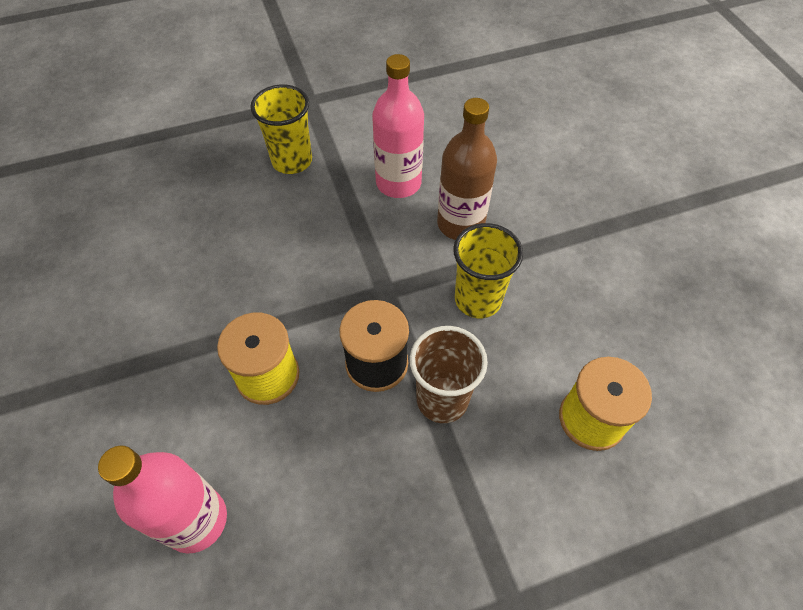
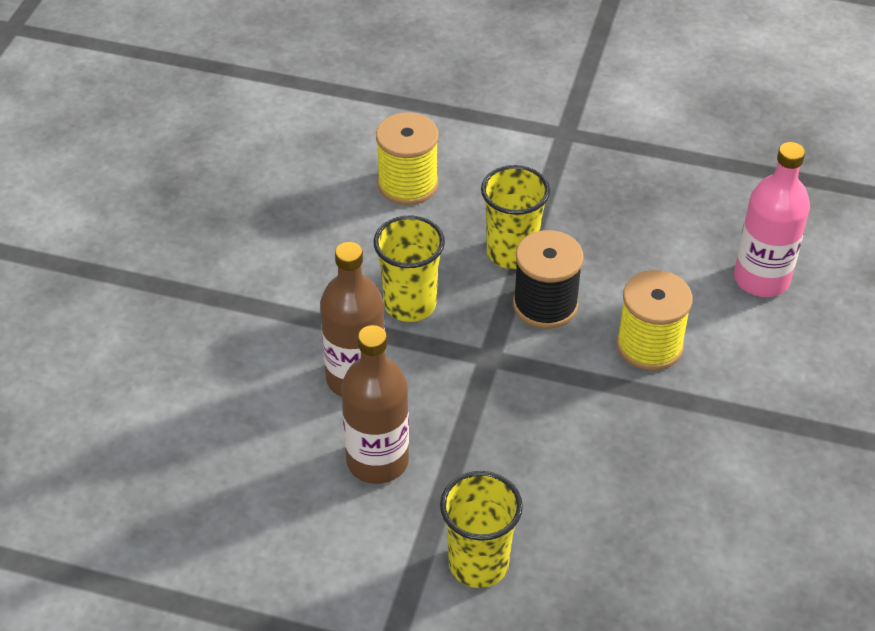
camera: 145 degrees left, 10 degrees down
(398, 183) = (377, 461): pink bottle -> brown bottle
(442, 399) = (511, 253): brown cup -> yellow cup

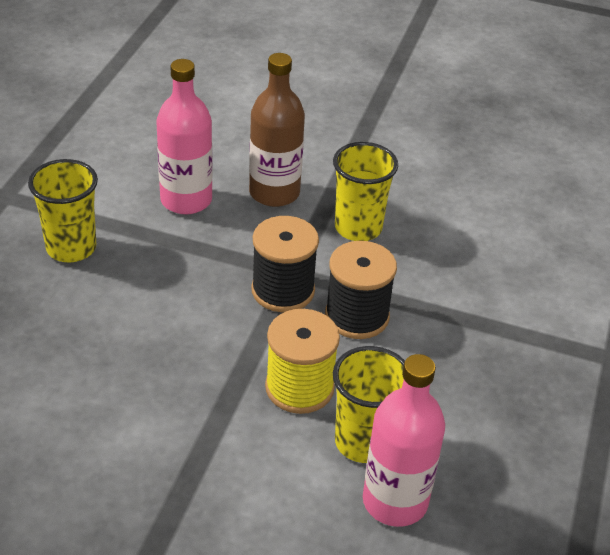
camera: 90 degrees right, 5 degrees down
(377, 461) = (186, 200): brown bottle -> pink bottle
(407, 184) = (515, 236): yellow spool -> none
(511, 253) = (426, 299): yellow cup -> yellow cup (363, 442)
(518, 364) = (283, 290): none -> black spool

